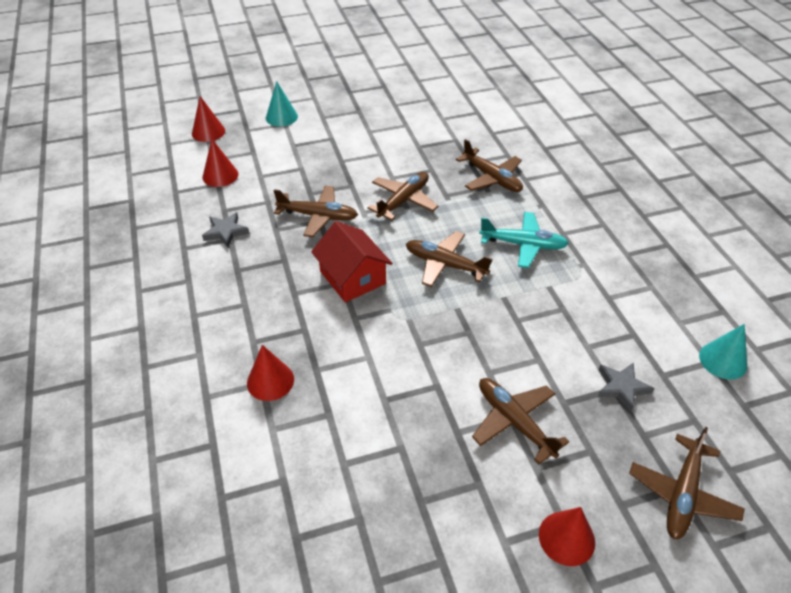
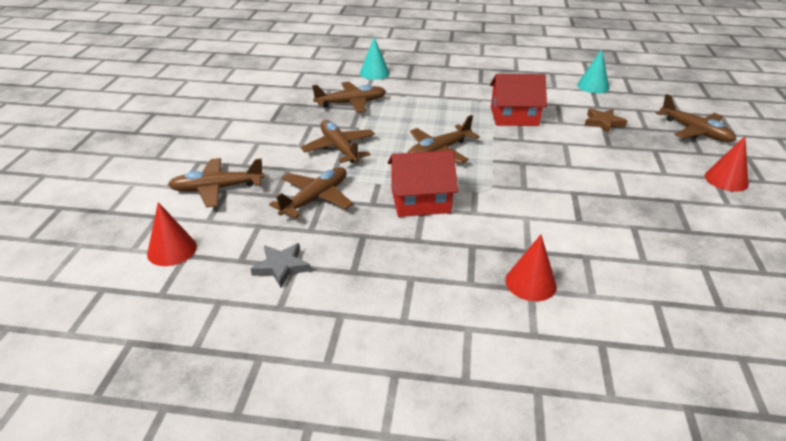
camera: 65 degrees left, 10 degrees down
(208, 132) = (70, 242): red cone -> none
(281, 117) = (118, 182): turquoise cone -> turquoise cone (374, 73)
(514, 421) = (621, 169): brown plane -> brown plane (217, 188)
(523, 245) = (441, 114): turquoise plane -> none
(567, 302) = (514, 116): none -> red house
(621, 387) = (603, 123): grey star -> brown star

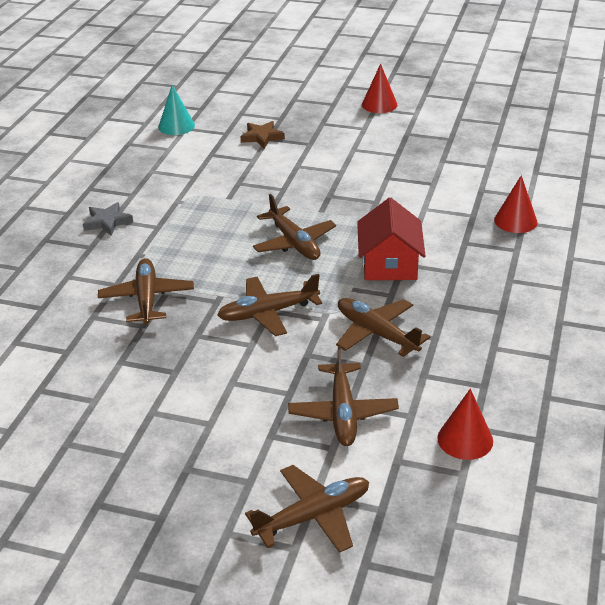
camera: 80 degrees left, 0 degrees up
(281, 267) = (495, 357): grey star -> grey star (107, 222)
(374, 73) = (58, 274): turquoise cone -> none
(514, 116) = (229, 185): red house -> none
(695, 131) = (294, 97): brown plane -> brown plane (313, 516)

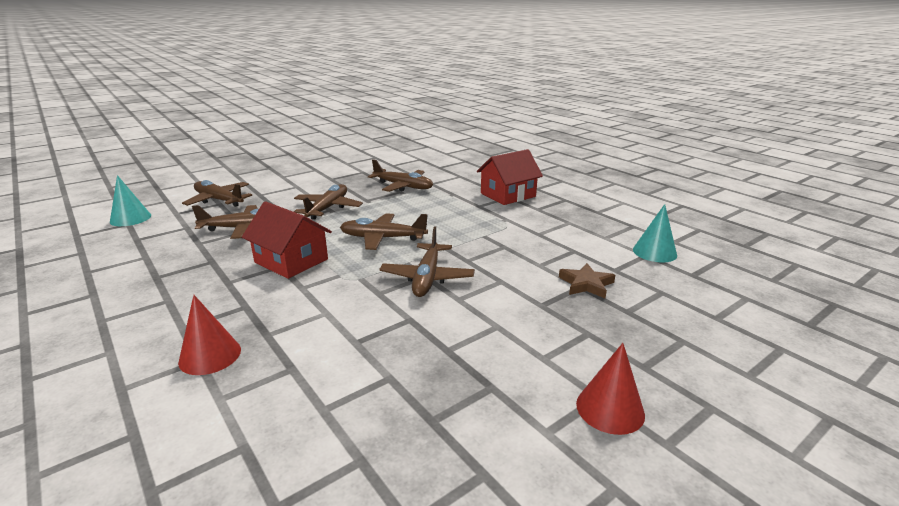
camera: 125 degrees right, 10 degrees down
(107, 222) = (508, 195): grey star -> red house
(313, 516) = (191, 178): brown plane -> brown plane (427, 278)
(465, 439) = (130, 218): red cone -> turquoise cone

